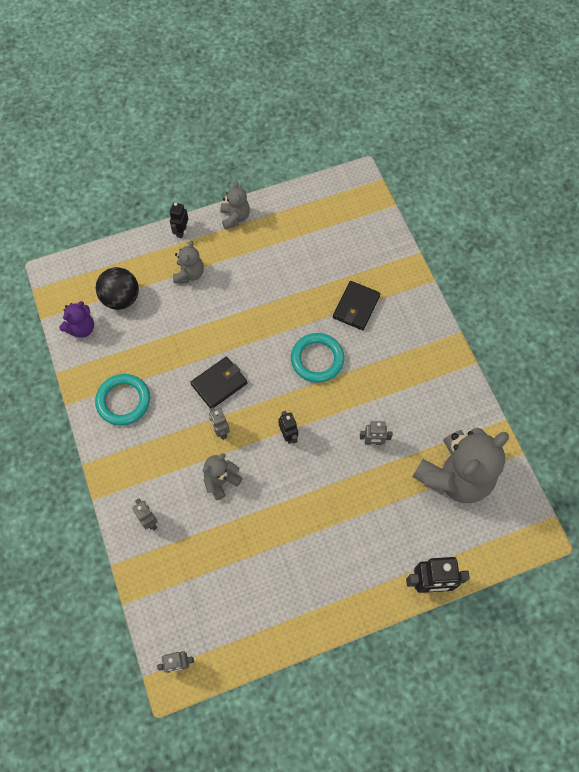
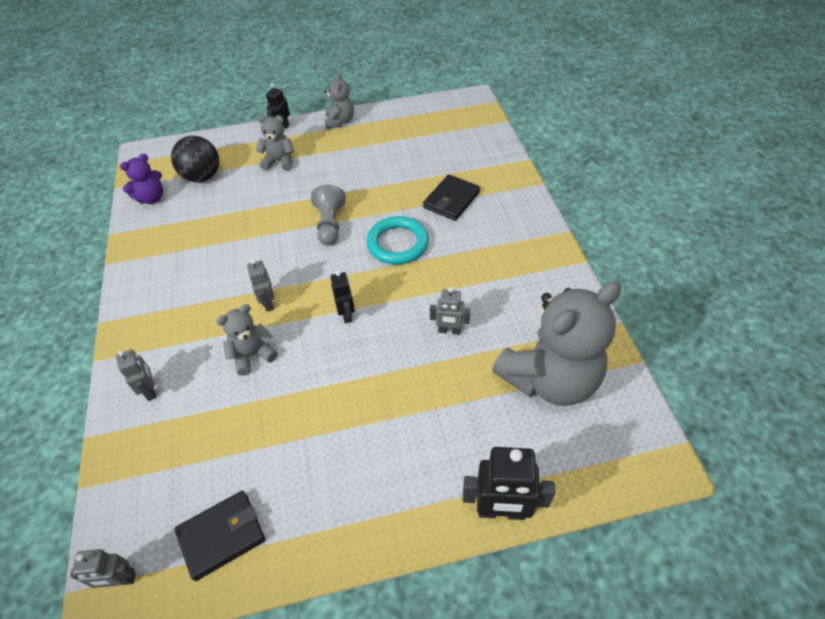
camera: 10 degrees right, 15 degrees down
(123, 401) = (169, 265): turquoise ring -> none
(189, 274) = (279, 161): grey teddy bear -> grey teddy bear turned 105 degrees counterclockwise
(219, 384) = (280, 258): black wallet -> black wallet (222, 536)
(254, 344) = (330, 225): none -> grey pawn

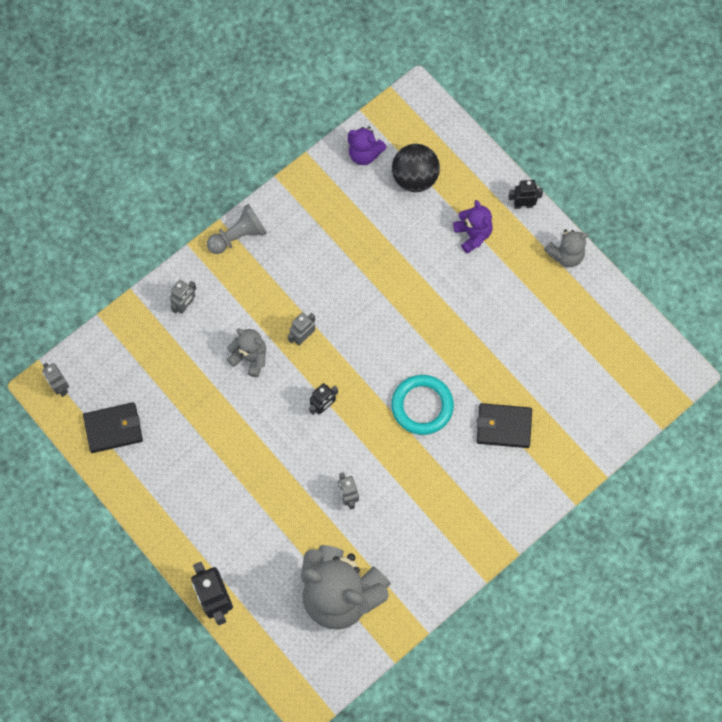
camera: 60 degrees right, 20 degrees up
(222, 536) = (113, 428): black wallet -> black wallet turned 45 degrees counterclockwise
(279, 161) = (473, 234): grey teddy bear -> purple teddy bear
(330, 225) = (414, 333): grey pawn -> grey pawn (238, 236)

